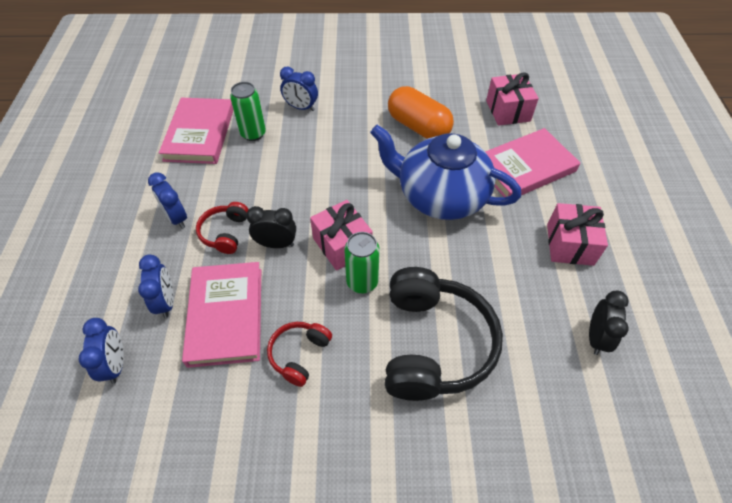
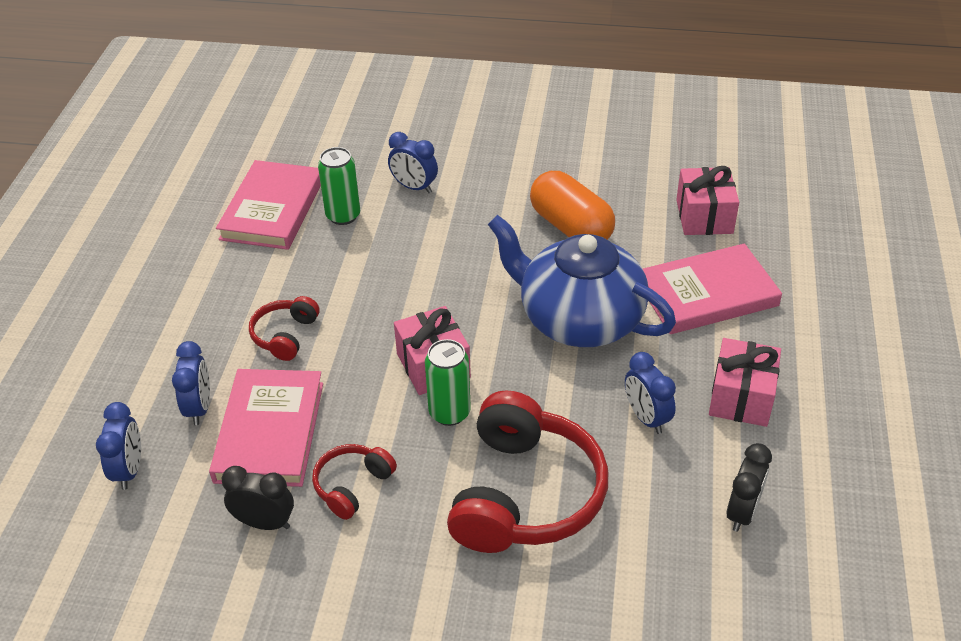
camera: 10 degrees right, 10 degrees down
(176, 218) = (226, 311): blue clock -> blue clock (646, 418)
(276, 244) = (348, 355): black clock -> black clock (264, 523)
(434, 344) = (525, 494): black headphones -> red headphones

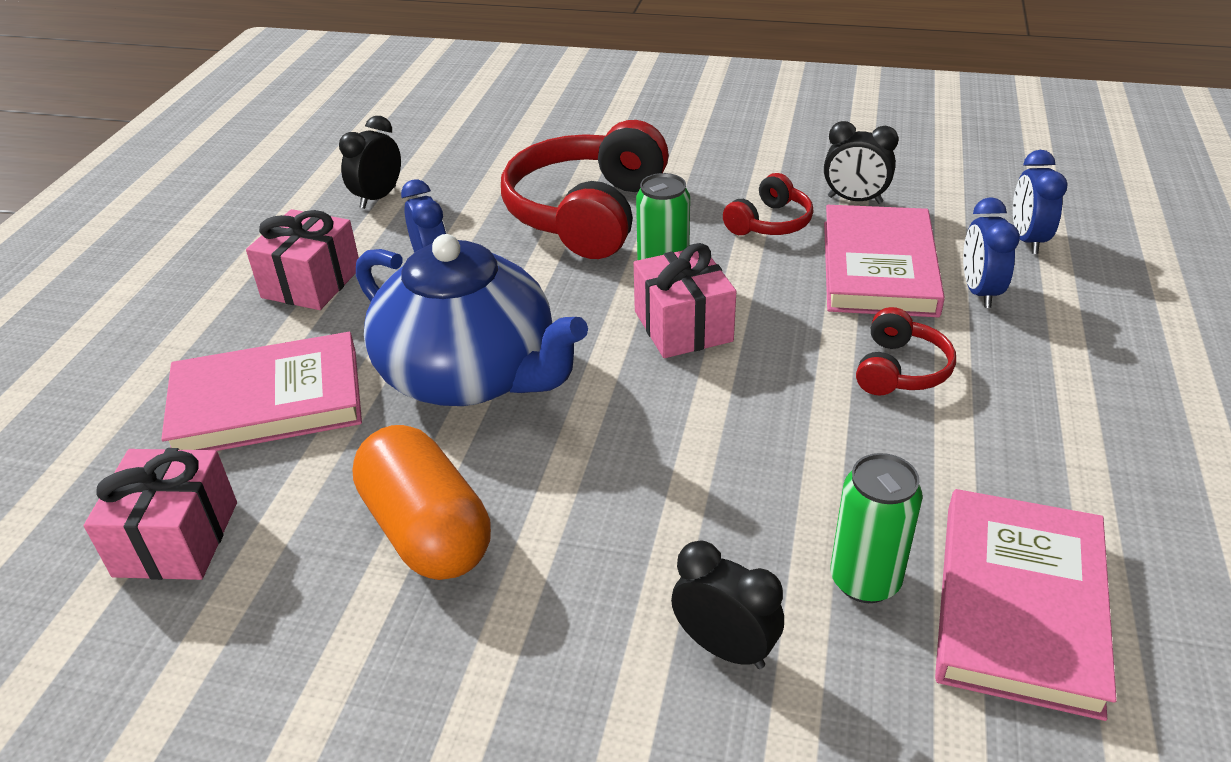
camera: 175 degrees left, 5 degrees down
(414, 187) = (725, 648): blue clock -> black clock

